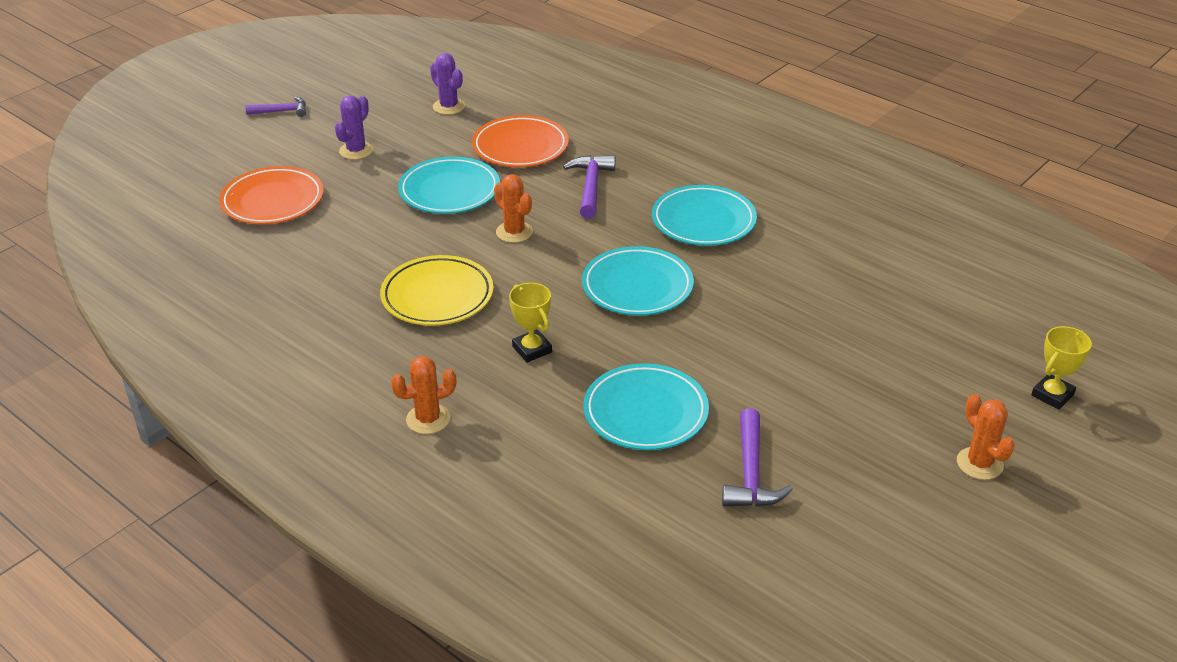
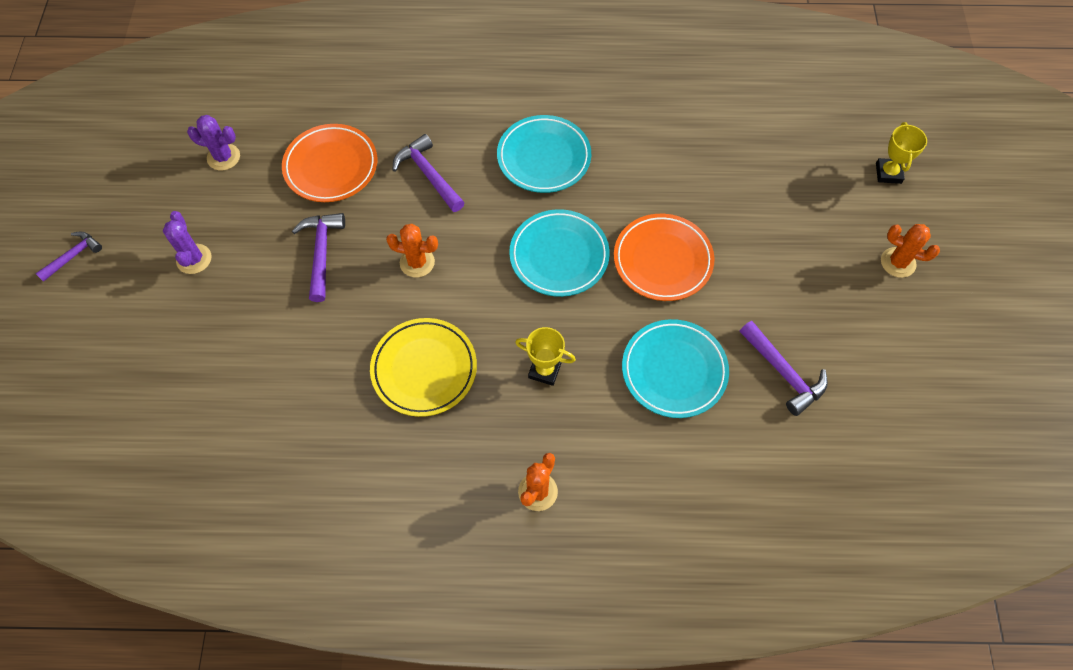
camera: 40 degrees left, 25 degrees up
(273, 201) = (180, 364): orange plate -> orange plate (662, 260)
(449, 191) = (321, 252): turquoise plate -> purple hammer

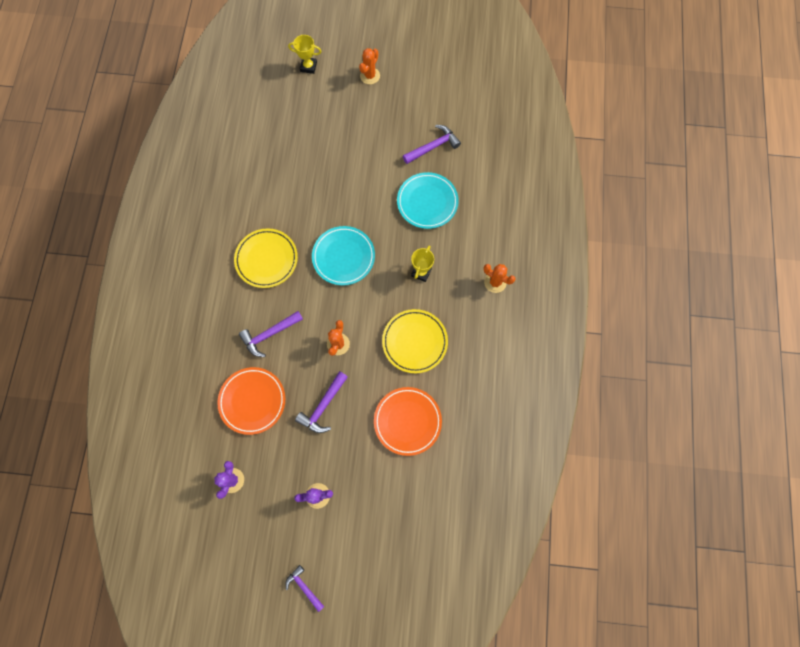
camera: 85 degrees left, 10 degrees up
(321, 252) = (323, 406): purple hammer -> purple hammer turned 60 degrees counterclockwise
(544, 157) = (266, 259): turquoise plate -> yellow plate
(662, 260) = (353, 198): orange plate -> orange plate (407, 421)

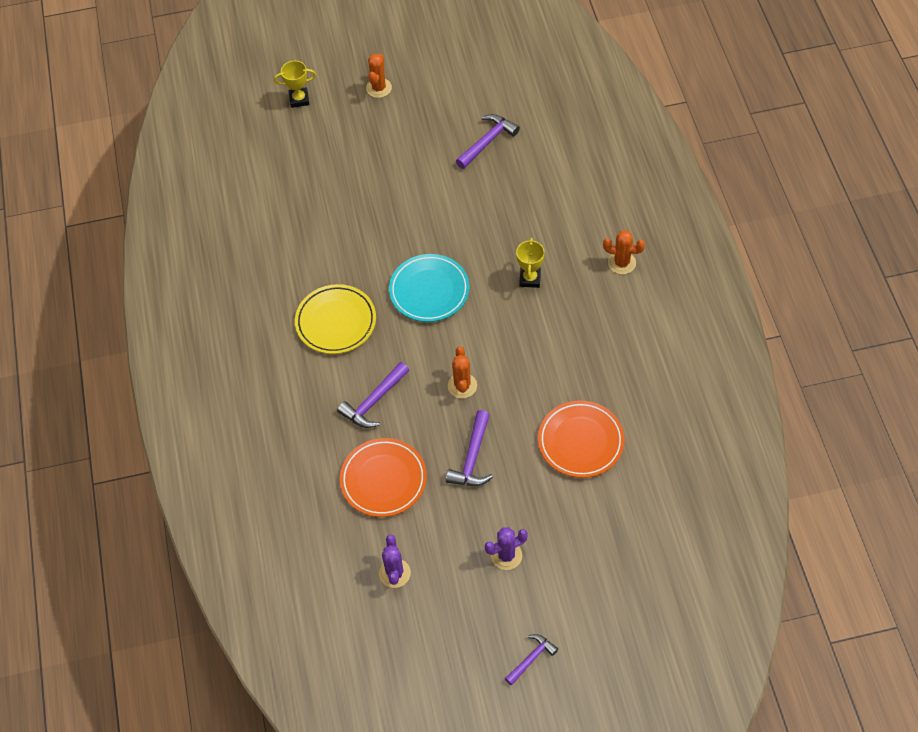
camera: 15 degrees left, 15 degrees down
(304, 587) = (531, 658): purple hammer -> purple hammer turned 105 degrees clockwise
(414, 342) = (553, 355): yellow plate -> none
(427, 202) = (505, 202): turquoise plate -> none

